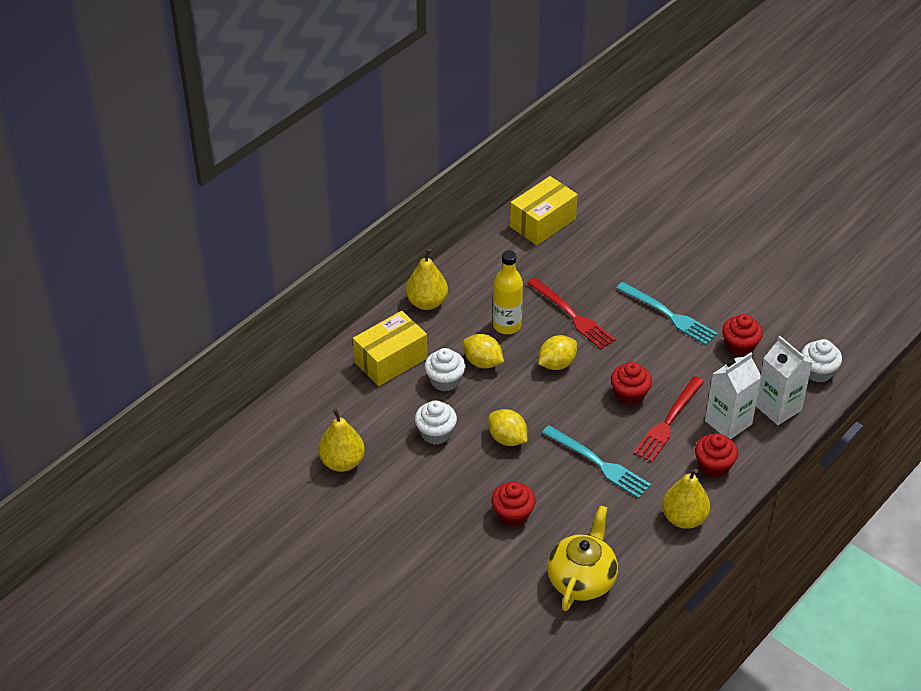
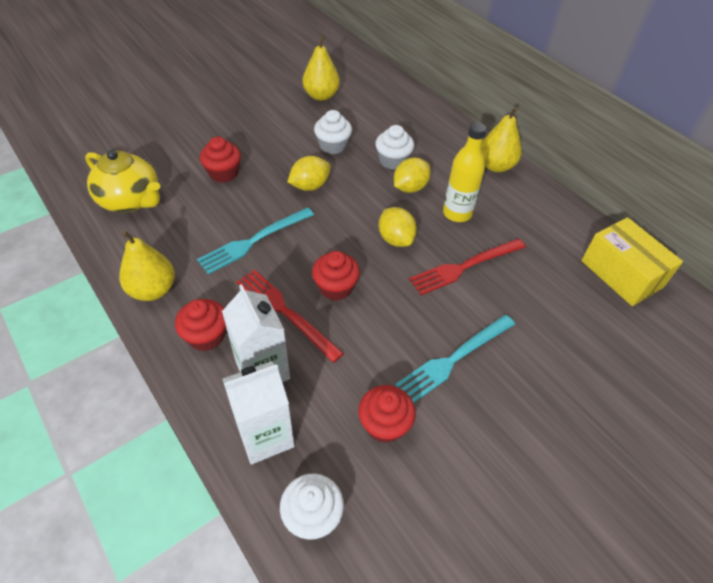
camera: 100 degrees right, 5 degrees up
(391, 360) = (425, 134): yellow box -> none

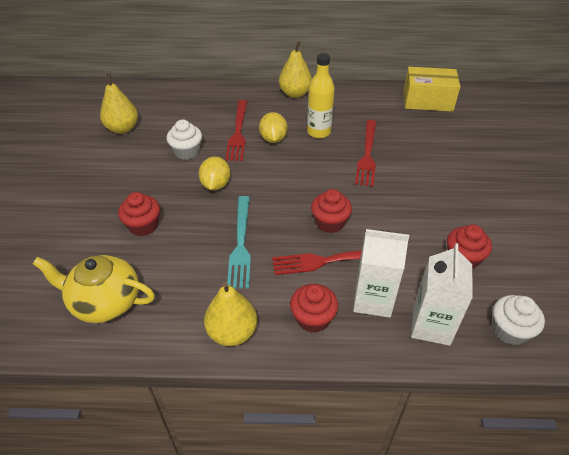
camera: 50 degrees left, 5 degrees down
(131, 200) = (105, 302): yellow teapot -> yellow teapot turned 150 degrees counterclockwise
(393, 161) = (238, 132): white cupcake -> red fork
(395, 239) = (313, 171): yellow lemon -> none
(453, 359) = (436, 200): turquoise fork -> none

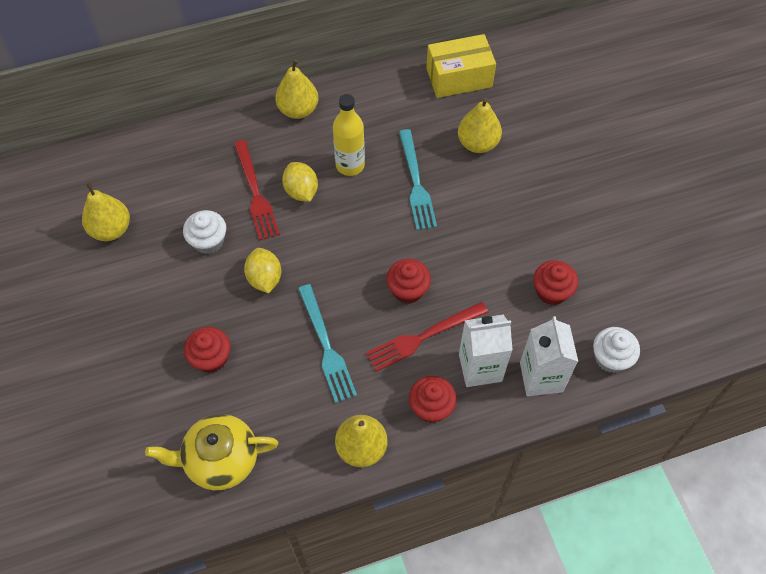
camera: 20 degrees left, 15 degrees up
(367, 155) = (416, 183): red fork -> turquoise fork
(429, 142) = (477, 143): none -> yellow pear

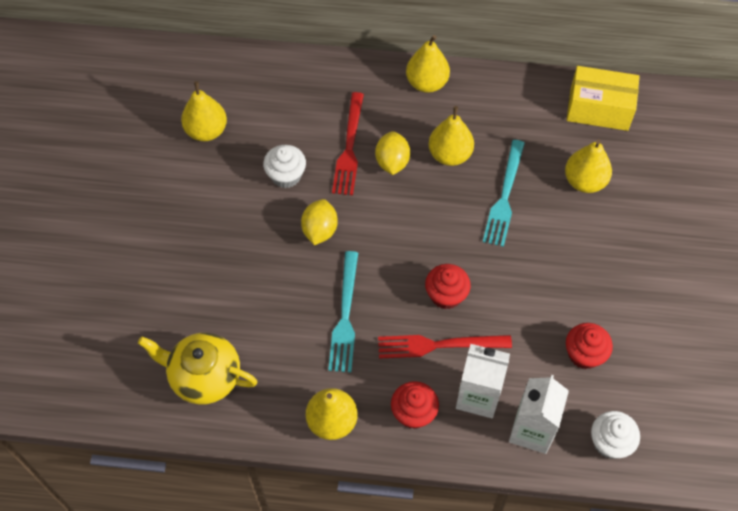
camera: 25 degrees right, 0 degrees up
(211, 358) = (238, 283): red cupcake -> none
(350, 165) = (450, 155): yellow bottle -> yellow pear

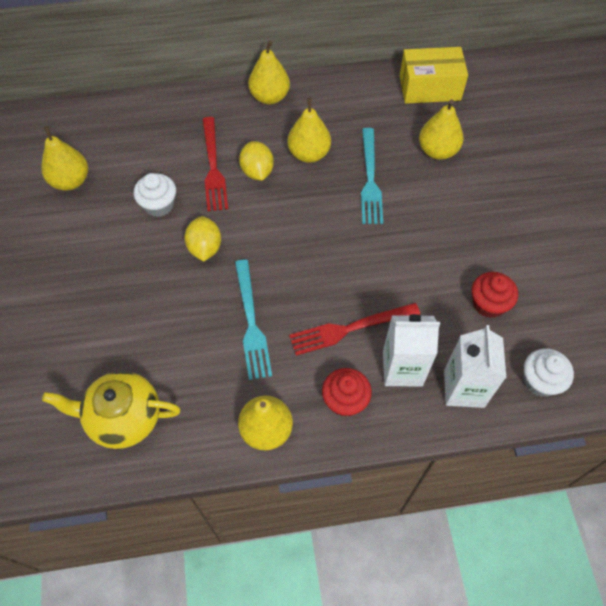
camera: 15 degrees left, 0 degrees up
(446, 295) = (343, 280): red cupcake -> none

